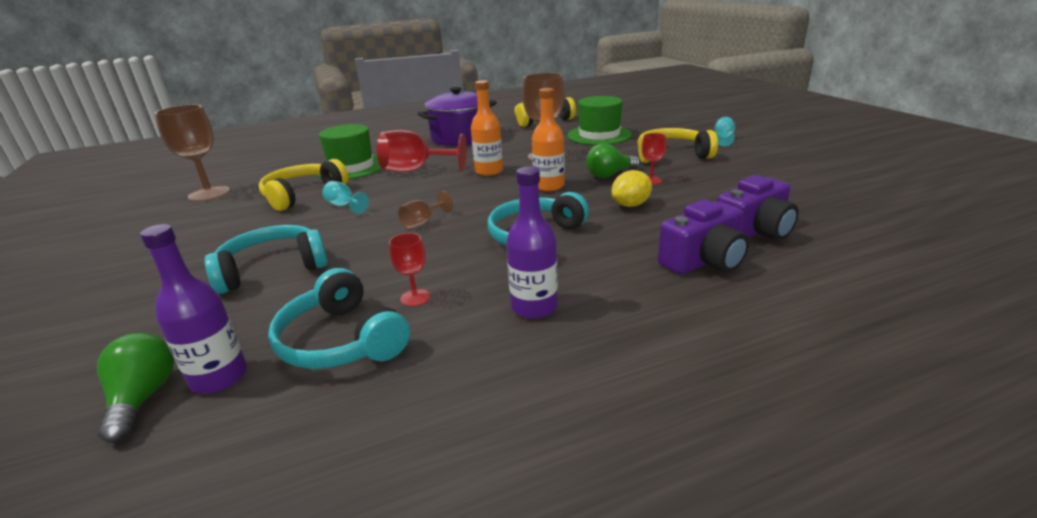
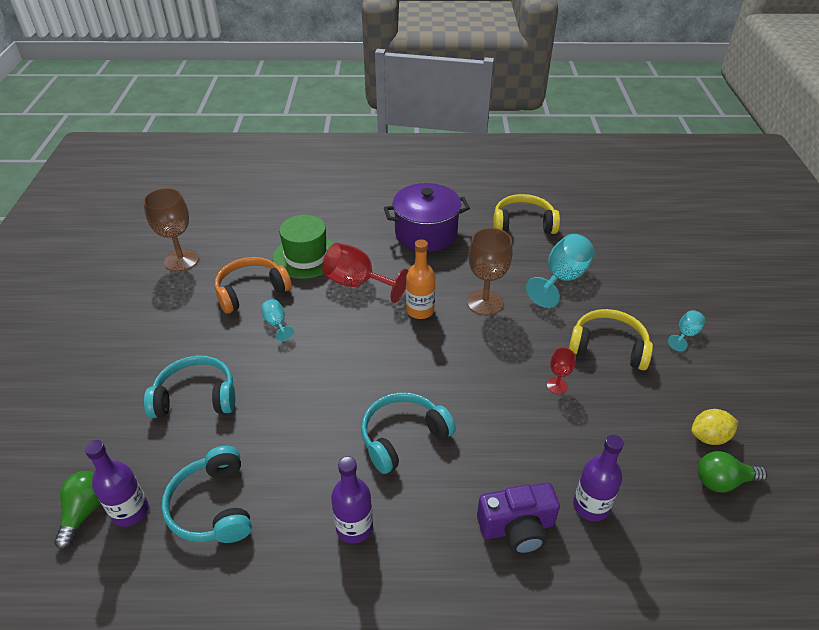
camera: 20 degrees right, 15 degrees up
(303, 194) = (251, 291): yellow headphones -> orange headphones
(415, 298) = (278, 478): red goblet -> none
(422, 223) = (326, 376): brown goblet -> none
(549, 186) = (458, 359): orange bottle -> none
(599, 135) = (562, 278): green hat -> turquoise goblet
(609, 175) = (525, 360): green light bulb -> green light bulb (723, 481)
(631, 205) = (511, 420): yellow lemon -> yellow lemon (709, 437)
(754, 231) = (590, 506): purple camera -> purple bottle

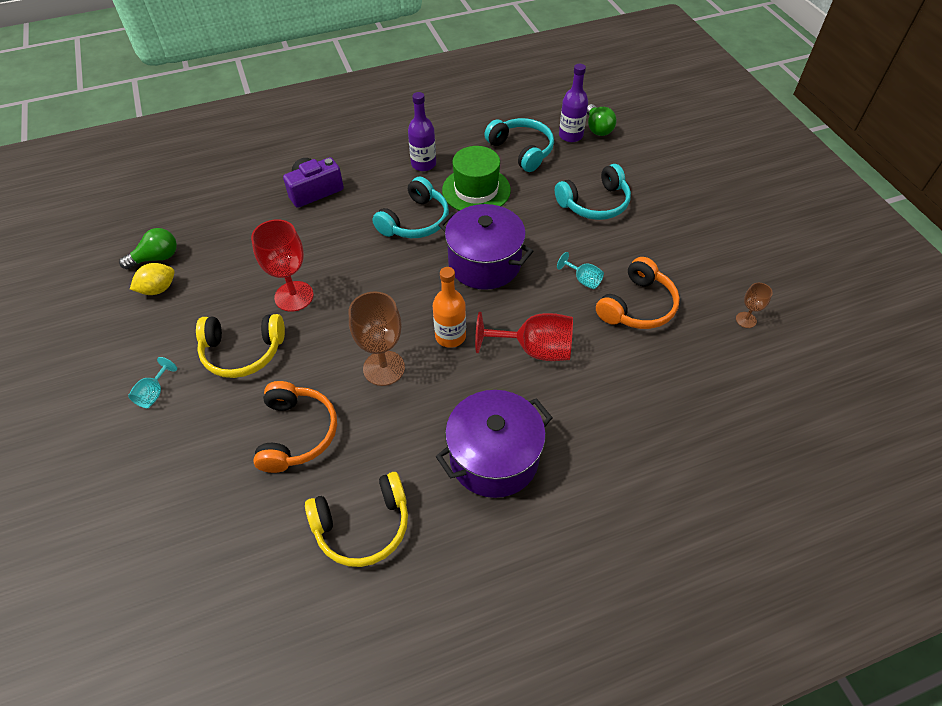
camera: 160 degrees right, 10 degrees up
(181, 260) = (746, 320): brown goblet -> brown goblet, size x0.51
(306, 256) = (617, 368): green hat -> green hat (476, 190)
(355, 365) = (484, 263): none -> purple pot
(557, 386) = (294, 296): red goblet -> red goblet, size x1.97
(562, 278) = (297, 433): turquoise goblet -> orange headphones
(590, 506) = (262, 216): purple bottle -> none

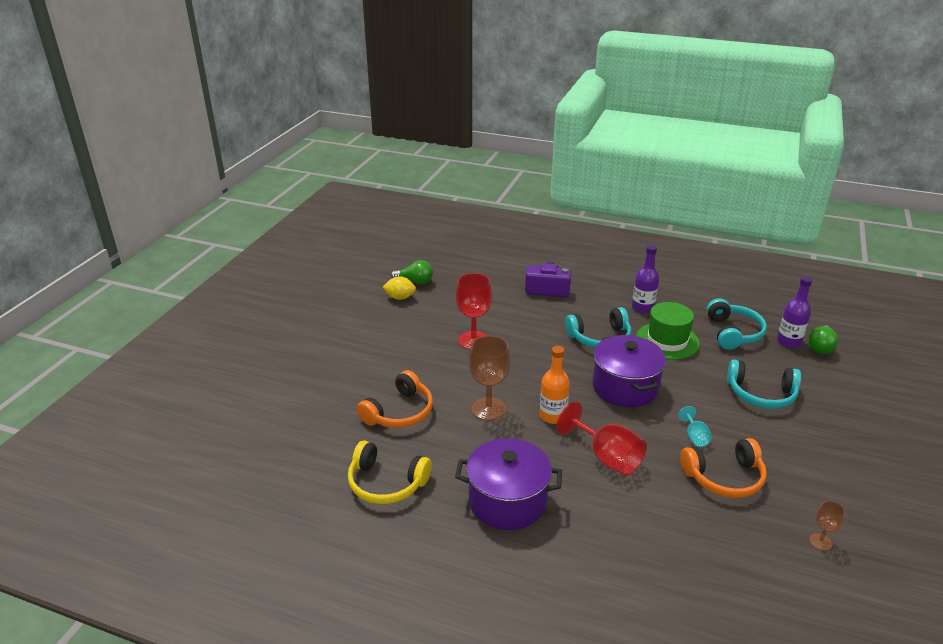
camera: 40 degrees right, 20 degrees down
(154, 393) = (345, 347): turquoise goblet -> none
(243, 352) = (413, 353): yellow headphones -> none

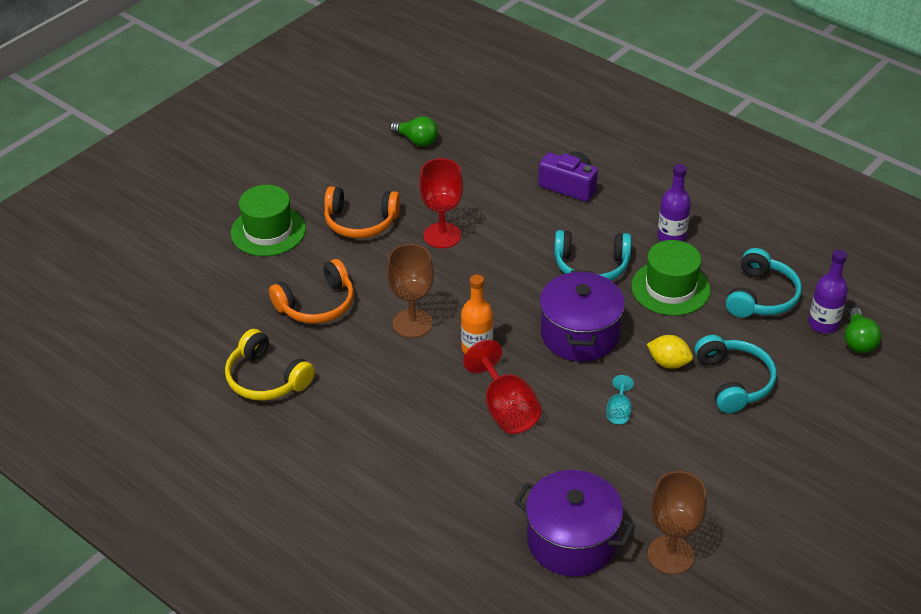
camera: 20 degrees right, 10 degrees up
(328, 366) = (268, 231): none -> green hat
(400, 297) = (388, 159): yellow lemon -> yellow lemon (668, 363)
(507, 501) = (375, 428): purple pot -> purple pot (571, 541)
(724, 478) = (618, 464): orange headphones -> orange headphones (360, 222)
(761, 394) = (734, 381): turquoise headphones -> turquoise headphones turned 135 degrees counterclockwise
(820, 347) = (858, 341): green light bulb -> green light bulb turned 45 degrees counterclockwise
(820, 542) = (670, 555): brown goblet -> brown goblet, size x1.97

